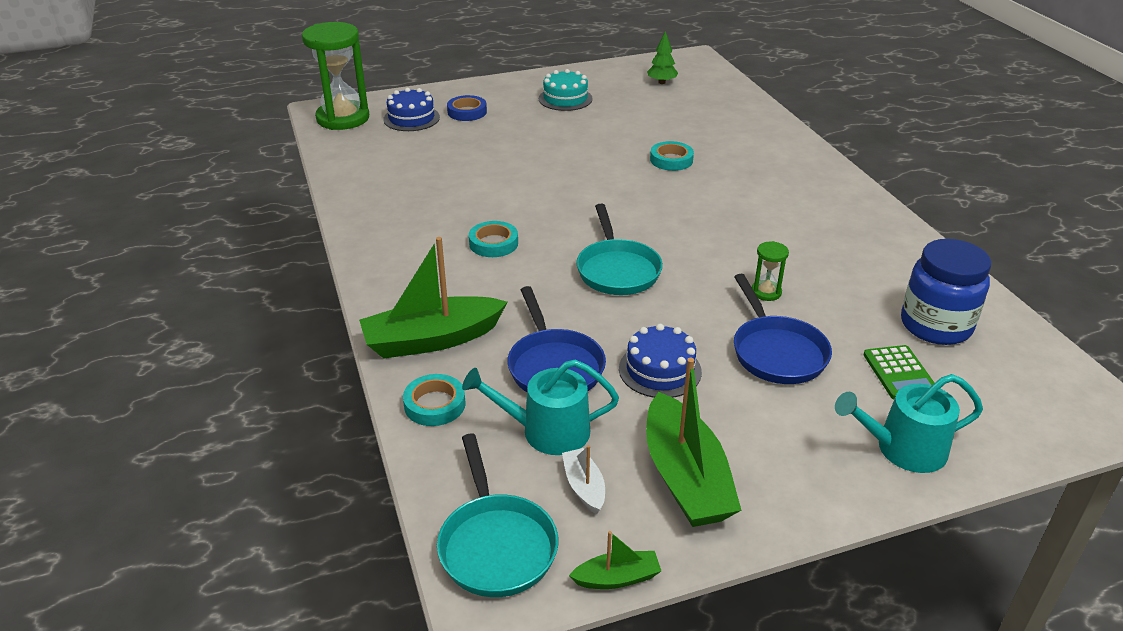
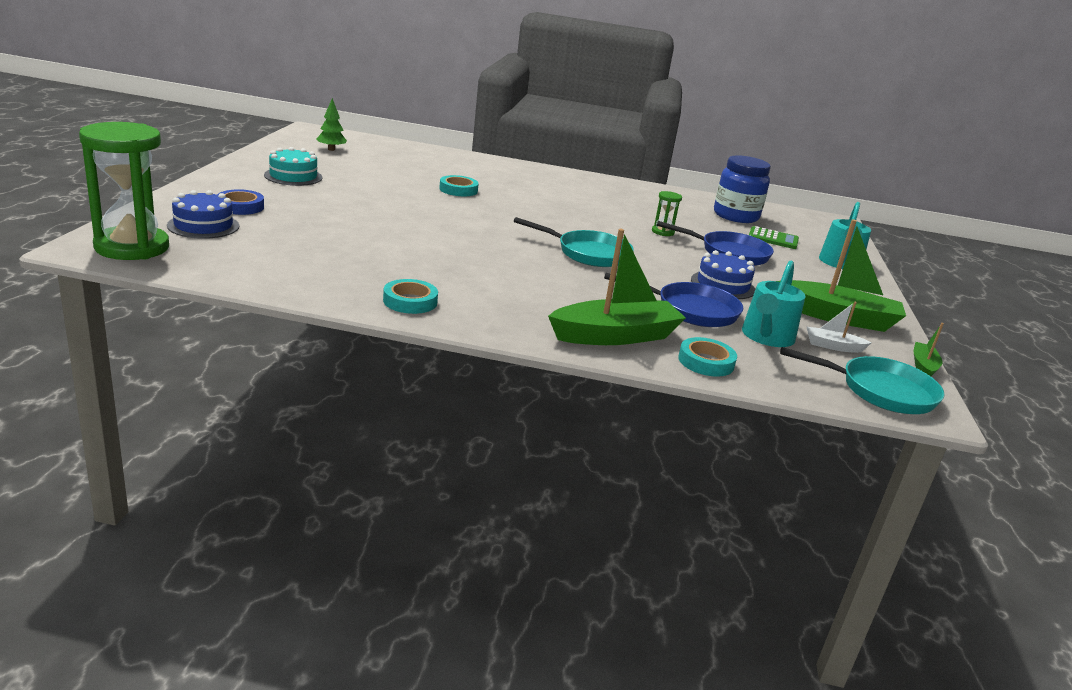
camera: 65 degrees left, 10 degrees down
(432, 339) = (615, 336): green boat -> green boat turned 120 degrees counterclockwise
(493, 243) = (496, 272): turquoise tape -> turquoise tape (410, 301)

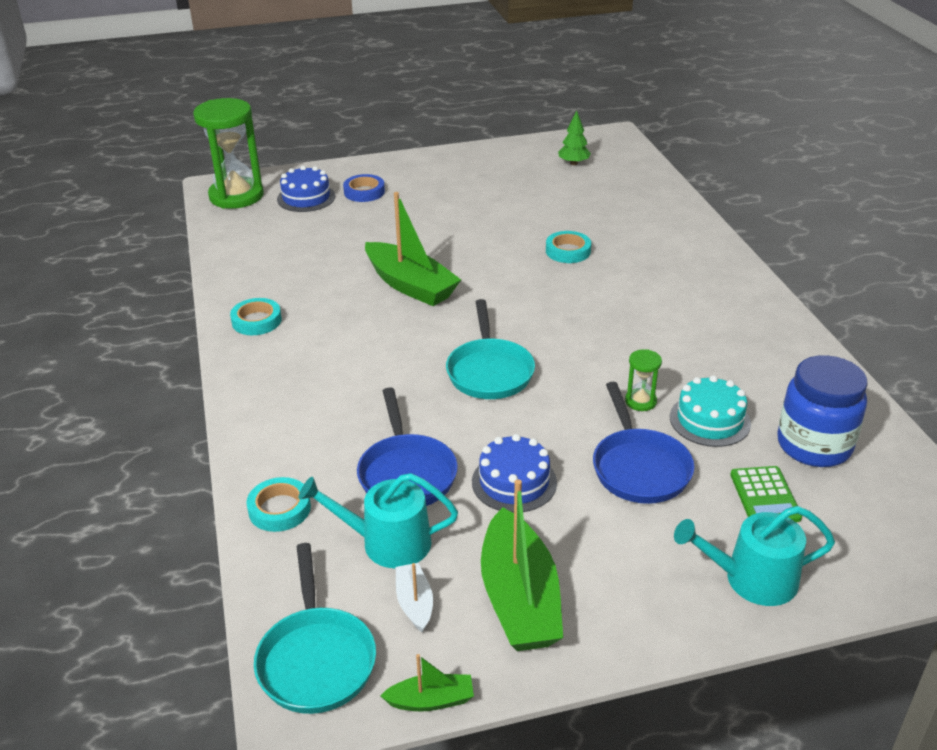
camera: 70 degrees right, 10 degrees up
(293, 176) = (469, 179): turquoise cake -> turquoise cake (709, 420)
(615, 336) = (288, 440): green boat -> green boat (410, 285)

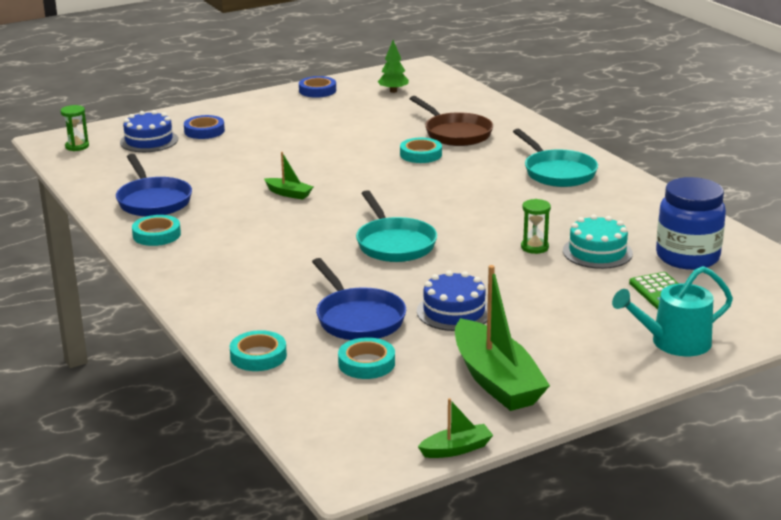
camera: 15 degrees left, 10 degrees down
(236, 196) = (77, 146): green hourglass -> green hourglass, size x0.43
(316, 659) = (347, 440): turquoise pan -> turquoise pan (557, 172)
(387, 542) = (366, 363): turquoise watering can -> turquoise tape
(410, 285) = (288, 194): green boat -> green boat, size x0.47
(414, 603) = (411, 396): white boat -> none
(497, 154) = (317, 90): none -> blue tape
(615, 227) = (455, 133): none -> brown pan
(639, 467) = (553, 289): blue pan -> blue pan (153, 201)

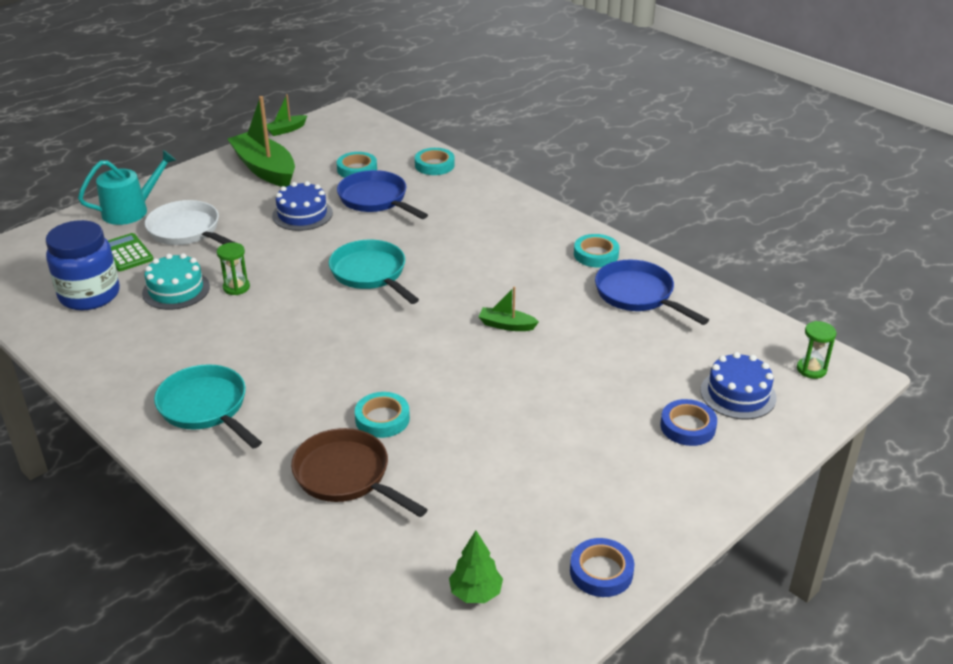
camera: 165 degrees right, 10 degrees up
(595, 308) = (187, 231): none -> white pan

